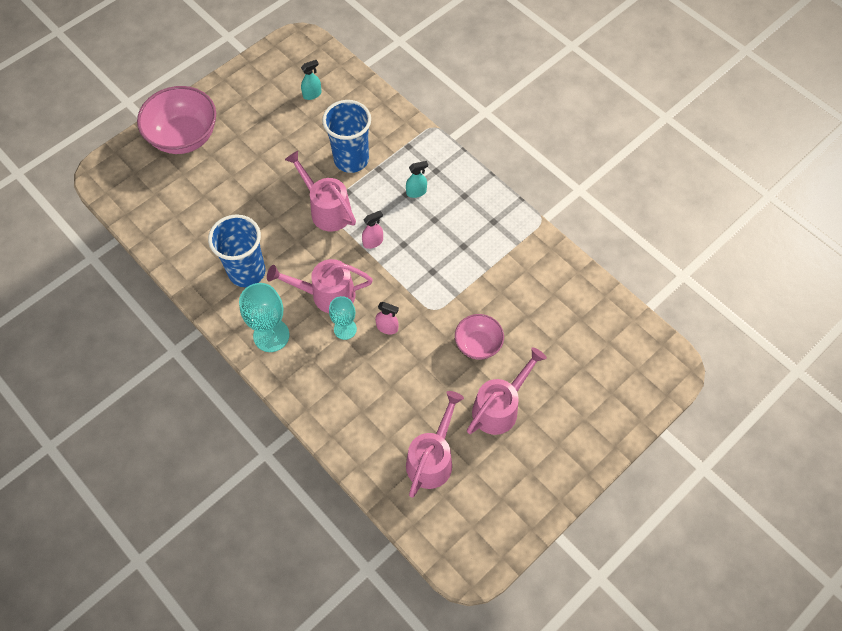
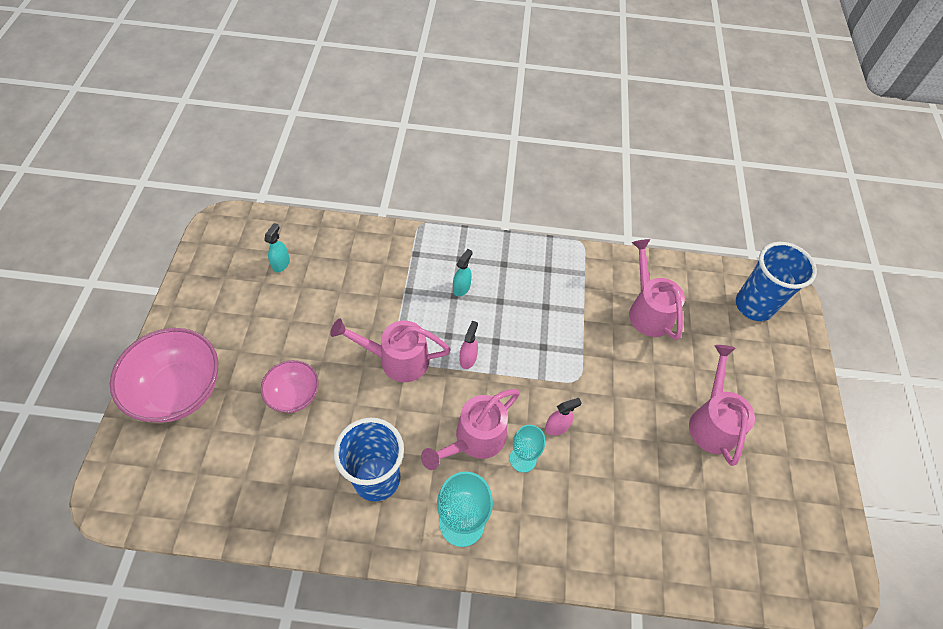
camera: 45 degrees left, 5 degrees down
(351, 160) = (376, 298): blue cup -> blue cup (753, 306)
(432, 458) = (711, 514): pink watering can -> pink watering can (647, 310)
(478, 344) = (641, 381): pink bowl -> pink bowl (294, 395)

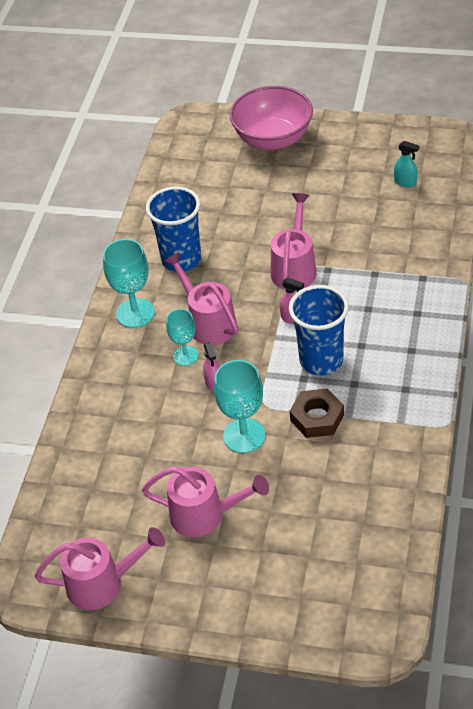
camera: 105 degrees right, 10 degrees down
(294, 395) = (263, 204): pink bowl -> none
(461, 288) = (378, 314): turquoise spray bottle -> none
(588, 334) = (317, 417): none -> brown nut
(618, 394) = (244, 436): none -> turquoise goblet
(647, 310) = (348, 477): pink watering can -> pink watering can (103, 583)
(753, 306) = (353, 592): blue cup -> blue cup (321, 361)

